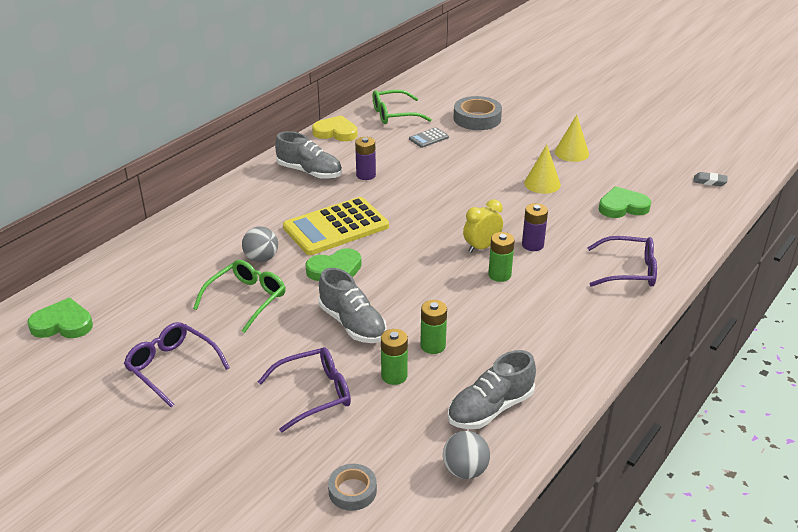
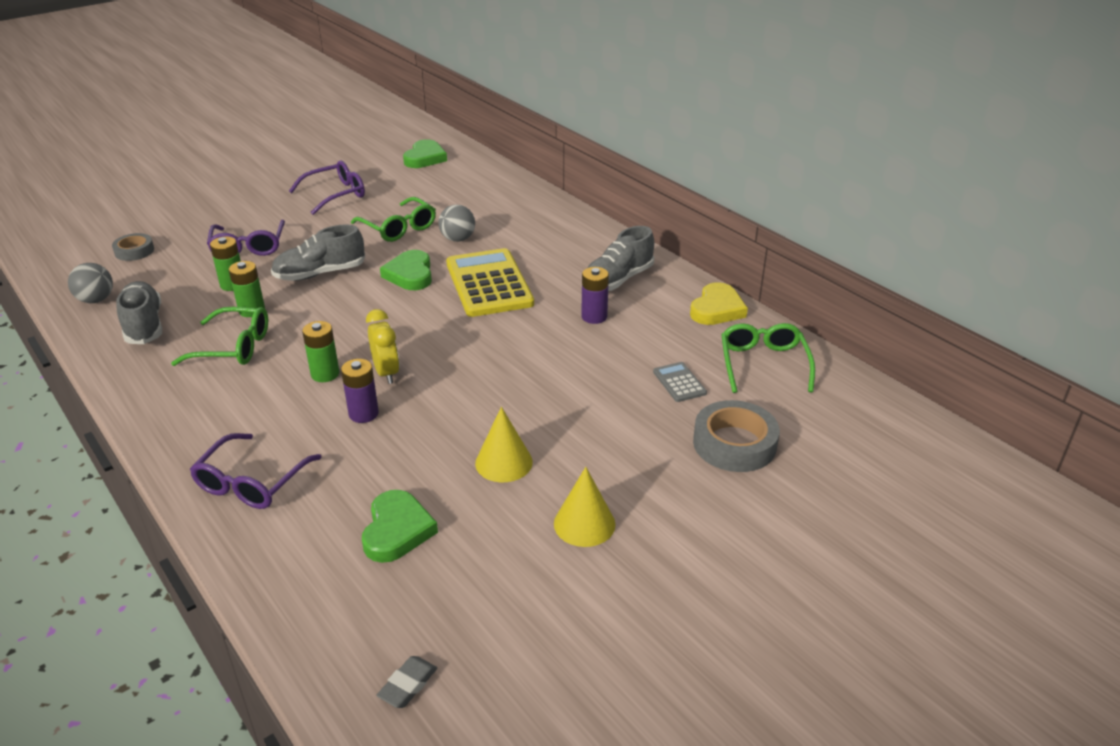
camera: 105 degrees right, 0 degrees up
(492, 335) = (234, 347): none -> green glasses

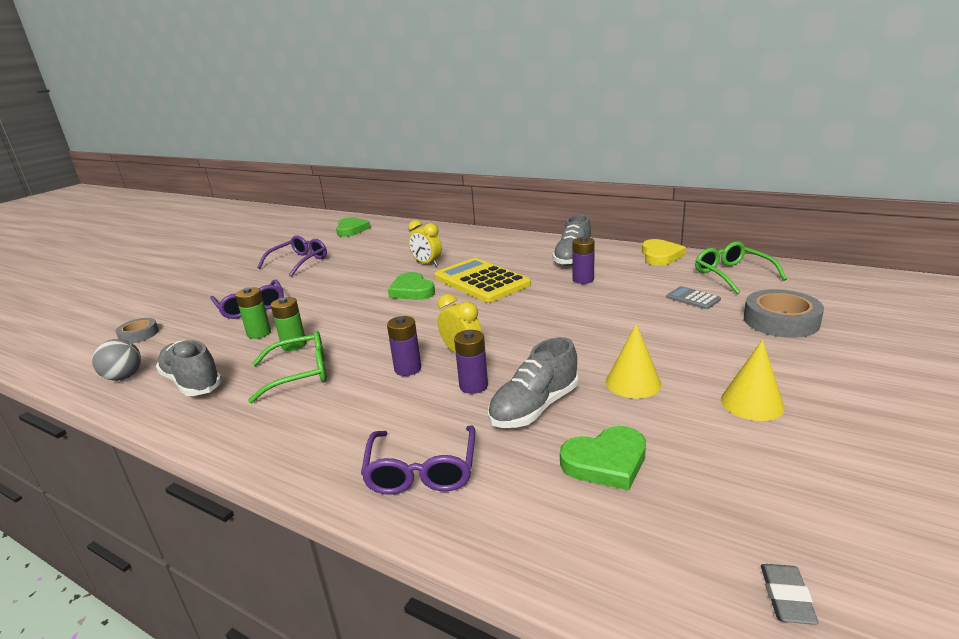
camera: 20 degrees left, 10 degrees down
(320, 274) = (334, 308): grey shoe -> grey shoe (534, 407)
(325, 374) = (408, 369): green battery -> purple battery
(397, 530) = (606, 462): green heart -> green heart turned 90 degrees clockwise
(399, 228) = (373, 268): green glasses -> none
(458, 239) = (427, 264): grey ball -> yellow clock

